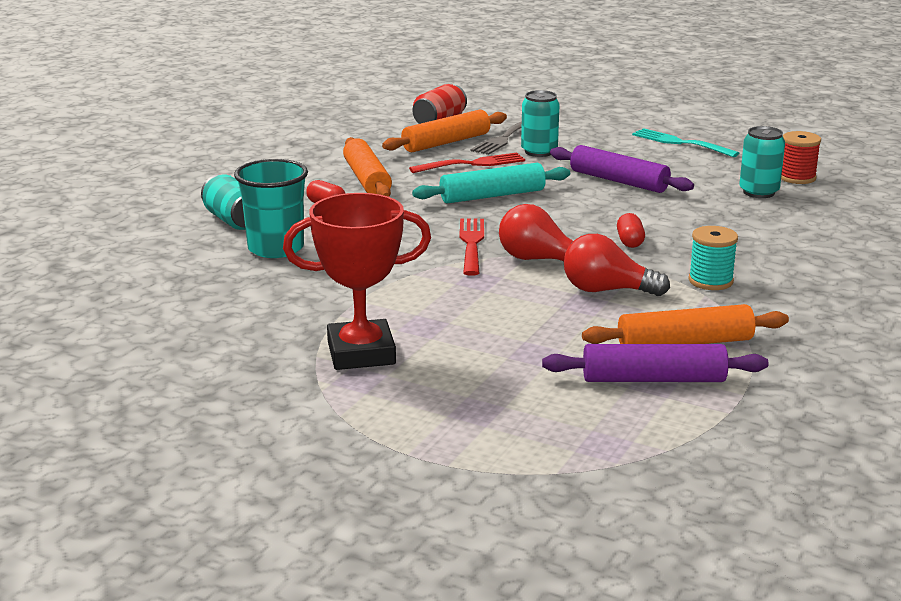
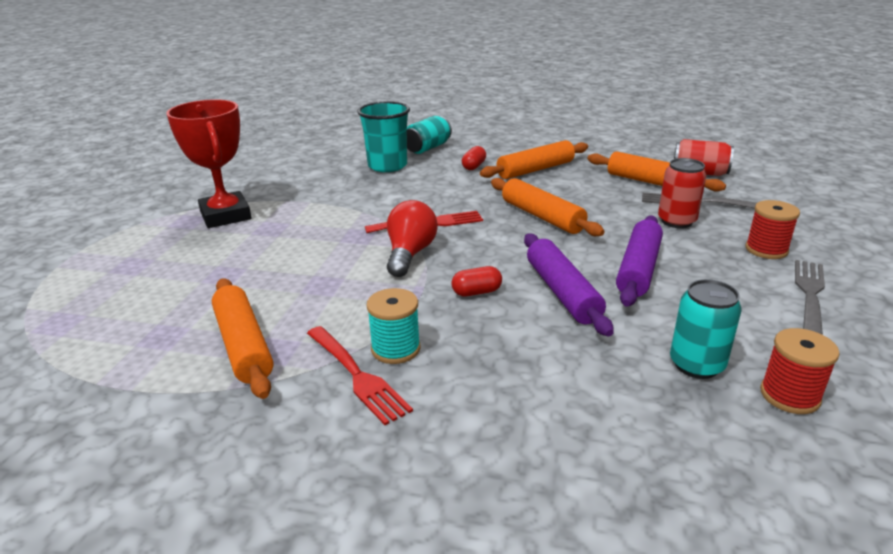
camera: 75 degrees right, 5 degrees up
(472, 164) = (610, 199): red fork -> red fork (357, 376)
(492, 196) = (542, 216): turquoise rolling pin -> orange rolling pin
(539, 152) = (676, 221): turquoise can -> red can
(607, 290) = (354, 292): red light bulb -> none
(609, 137) = (766, 250): none -> red spool
(653, 379) = (170, 335): purple rolling pin -> purple rolling pin (562, 292)
(680, 143) = (810, 294): turquoise fork -> grey fork

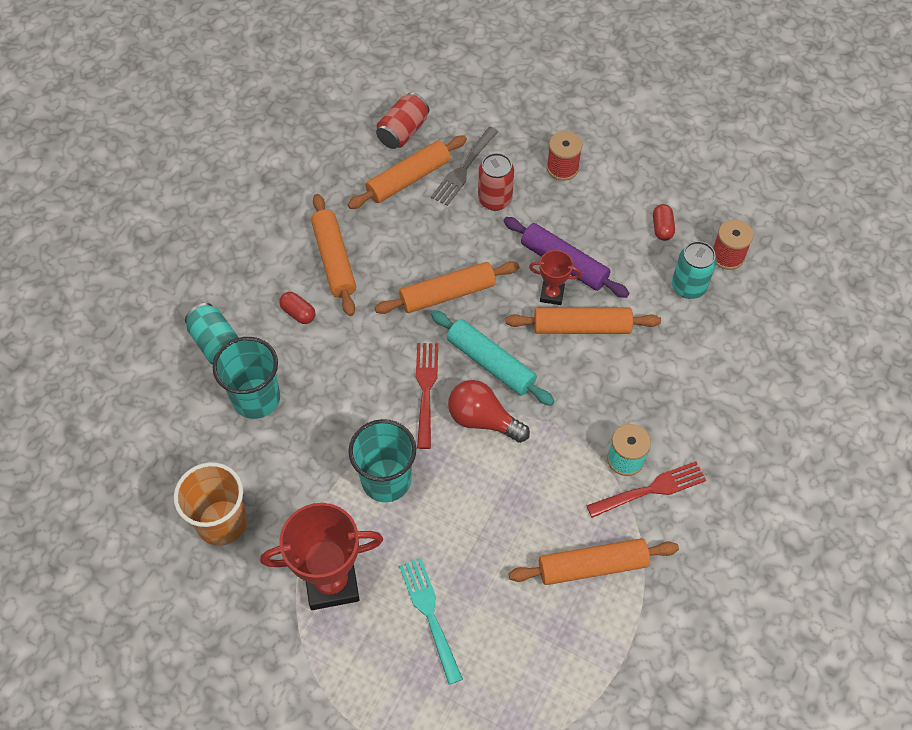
camera: 75 degrees left, 30 degrees up
(191, 260) = (430, 614): none -> turquoise fork
(277, 172) = (222, 522): none -> orange cup
(328, 221) = (386, 480): none -> turquoise cup
(476, 292) = (563, 385): red capsule -> red capsule (662, 228)
(478, 248) = (491, 363): none -> turquoise rolling pin
(562, 292) = (581, 327): purple rolling pin -> orange rolling pin
(590, 268) = (552, 294): none -> red trophy
(810, 294) = (629, 180): grey fork -> none

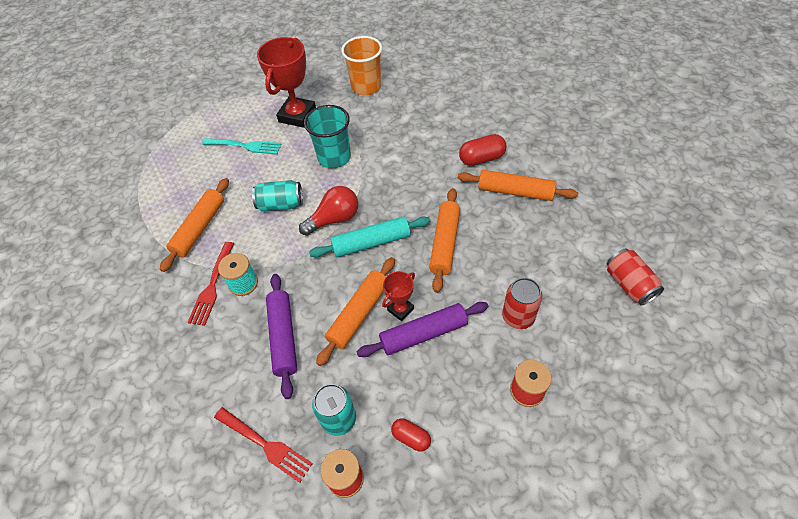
camera: 125 degrees right, 5 degrees down
(217, 344) = (483, 115): turquoise can -> turquoise can (281, 204)
(256, 398) = (432, 121): turquoise cup -> none
(298, 313) = (481, 158): red capsule -> red capsule, size x1.58
(408, 179) = (572, 266): orange rolling pin -> none
(426, 390) = (378, 199): red fork -> red fork (265, 445)
(464, 169) = (564, 310): grey fork -> none
(652, 378) = (283, 337): none -> purple rolling pin

